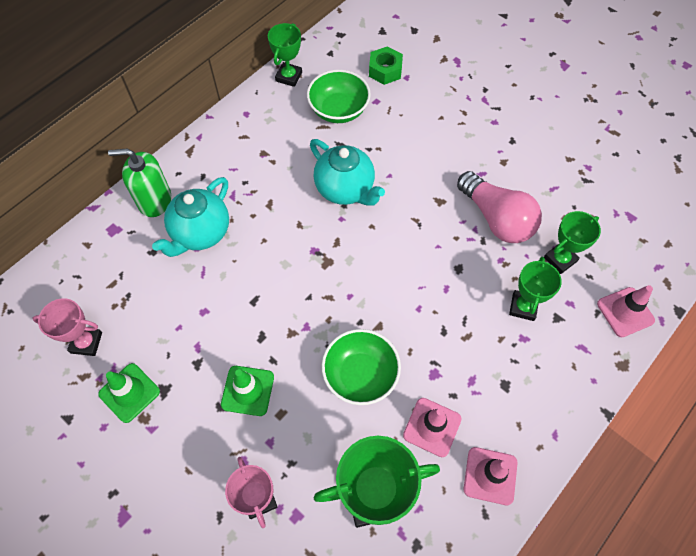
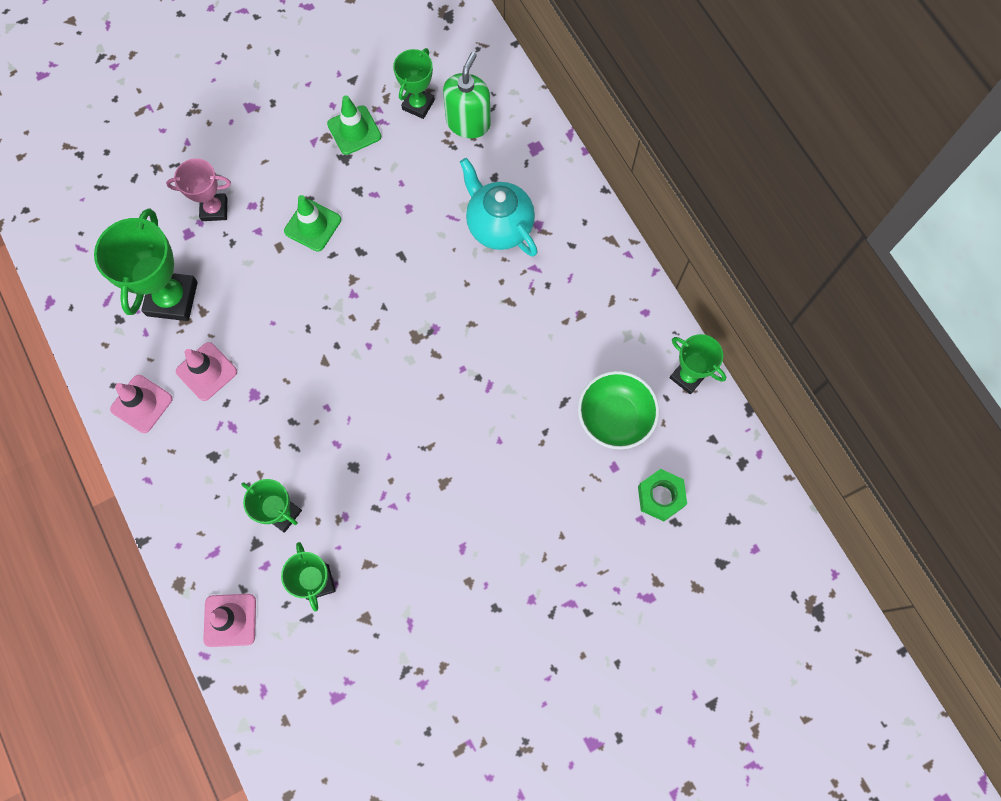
camera: 110 degrees right, 10 degrees up
(86, 342) = (418, 105): pink trophy -> green trophy
(154, 200) = (556, 192): green soap dispenser -> green soap dispenser (468, 122)
(345, 189) = (498, 386): turquoise teapot -> none
(360, 375) = (283, 327): green bowl -> none
(496, 218) = (396, 536): pink light bulb -> none

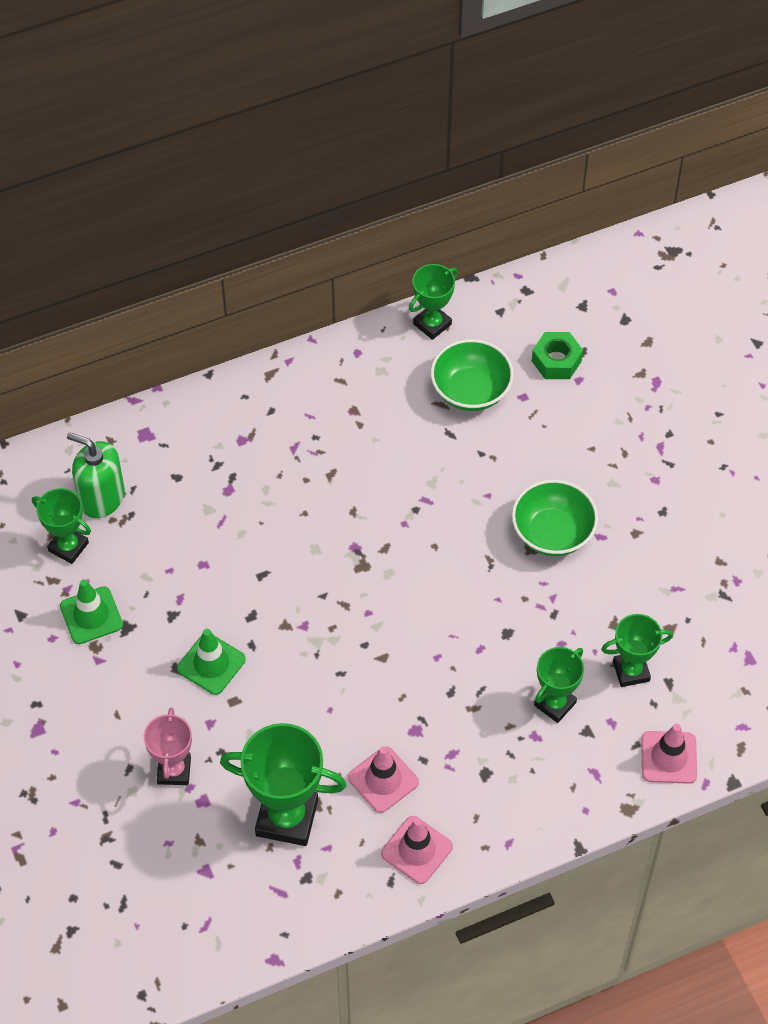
camera: 85 degrees left, 15 degrees down
(462, 502) = (552, 533): none -> green bowl
(499, 226) = (238, 477): turquoise teapot -> none

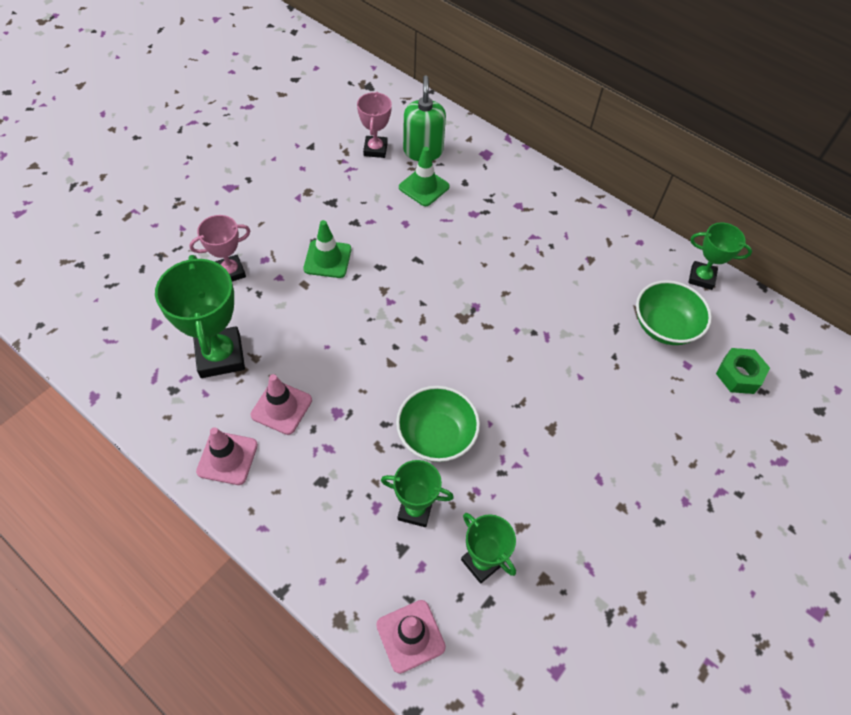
camera: 60 degrees right, 0 degrees up
(68, 547) = (375, 149): green trophy -> pink trophy
(91, 615) = (330, 180): green traffic cone -> green traffic cone (424, 187)
(552, 533) = (577, 439): green bowl -> green bowl (436, 435)

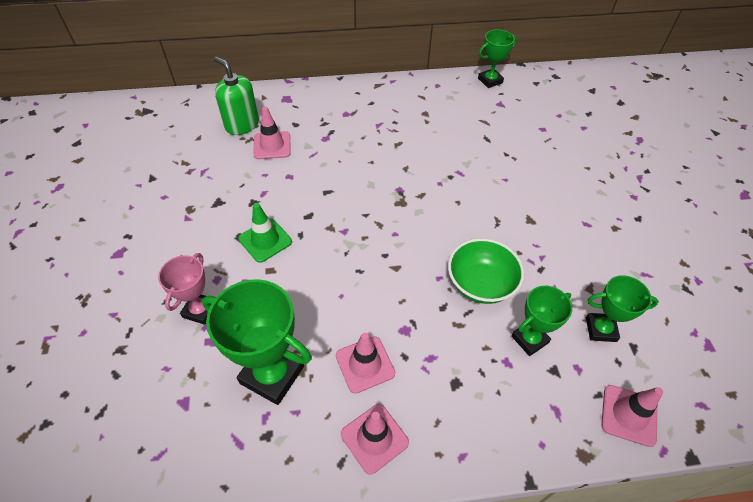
camera: 45 degrees left, 5 degrees down
(375, 149) = (206, 146): pink trophy -> none
(424, 187) = (272, 145): green traffic cone -> pink traffic cone
(664, 326) = (507, 118): green bowl -> none
(738, 375) = (569, 114): green nut -> none

